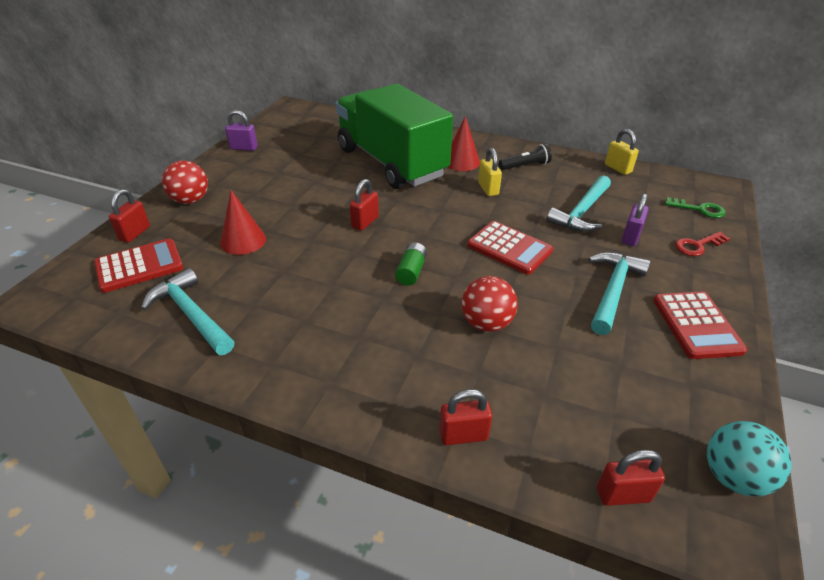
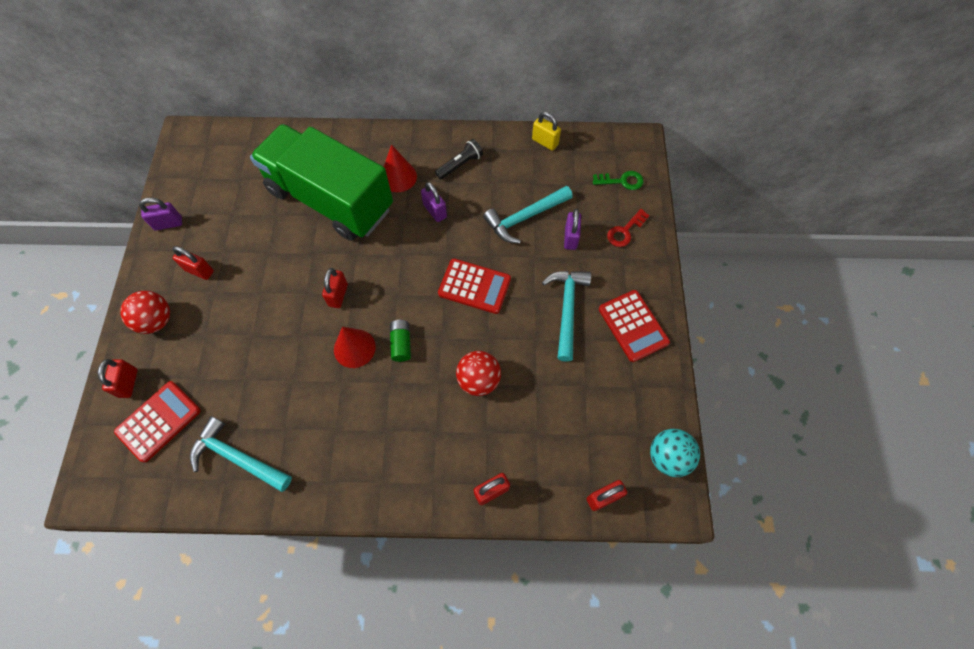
camera: 20 degrees left, 25 degrees up
(243, 241) = (237, 357): red cone -> red cone (354, 348)
(249, 179) = (199, 271): none -> red padlock
(488, 189) = (435, 211): yellow padlock -> purple padlock
(581, 212) = (524, 218): turquoise hammer -> turquoise hammer turned 45 degrees clockwise

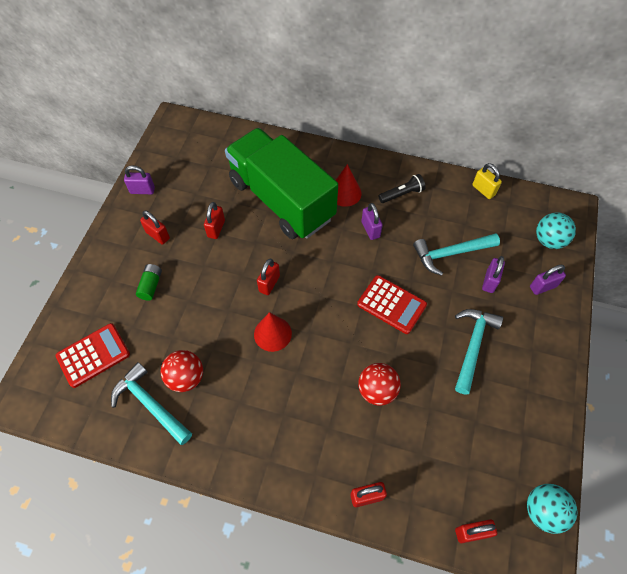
camera: 15 degrees right, 5 degrees down
(128, 383) = (77, 316): red padlock -> red padlock (216, 229)
(156, 320) = (113, 269): red ball -> red ball (186, 377)
(401, 343) = (314, 340): green battery -> green battery (151, 285)
(622, 181) = (549, 240): green key -> turquoise ball
(625, 231) = (542, 287): red key -> purple padlock
(633, 326) = (533, 376): red calculator -> none

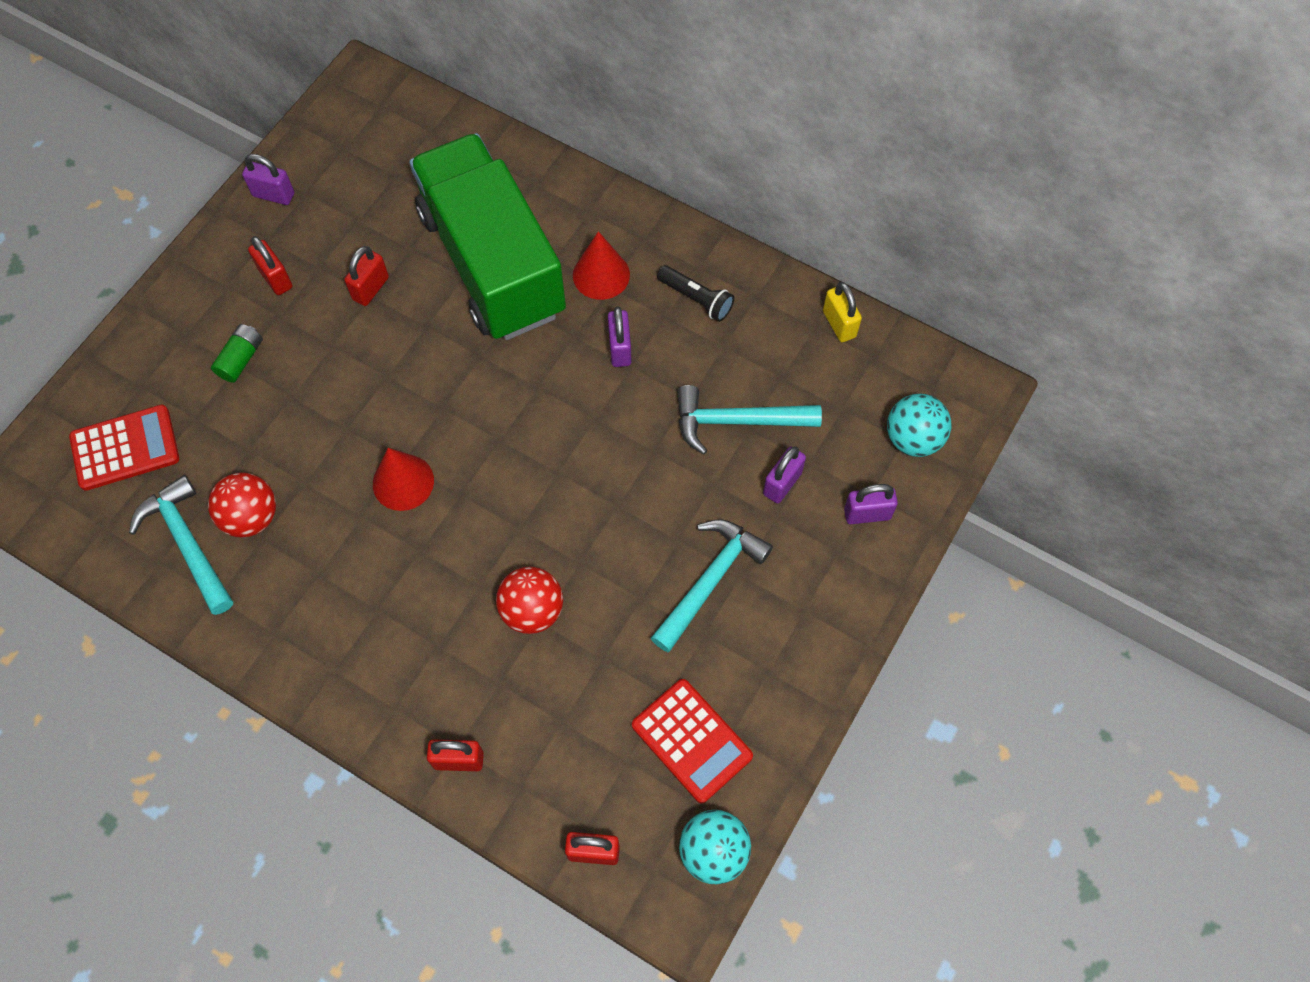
camera: 15 degrees right, 5 degrees up
(269, 283) = (424, 400): red padlock -> none
(391, 304) = (606, 482): red calculator -> red calculator (692, 740)
(402, 194) = (696, 299): black flashlight -> black flashlight turned 45 degrees clockwise

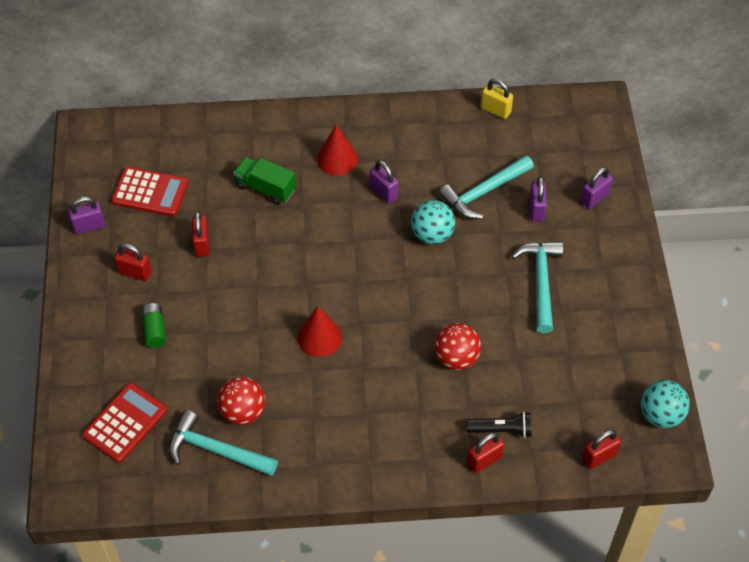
camera: 35 degrees left, 10 degrees down
(492, 263) = (265, 188): green truck -> green truck, size x0.41
(692, 740) = (602, 368): red calculator -> red calculator (150, 192)
(696, 299) = (404, 141): black flashlight -> black flashlight (501, 430)
(913, 438) = (586, 146): turquoise ball -> turquoise ball (432, 235)

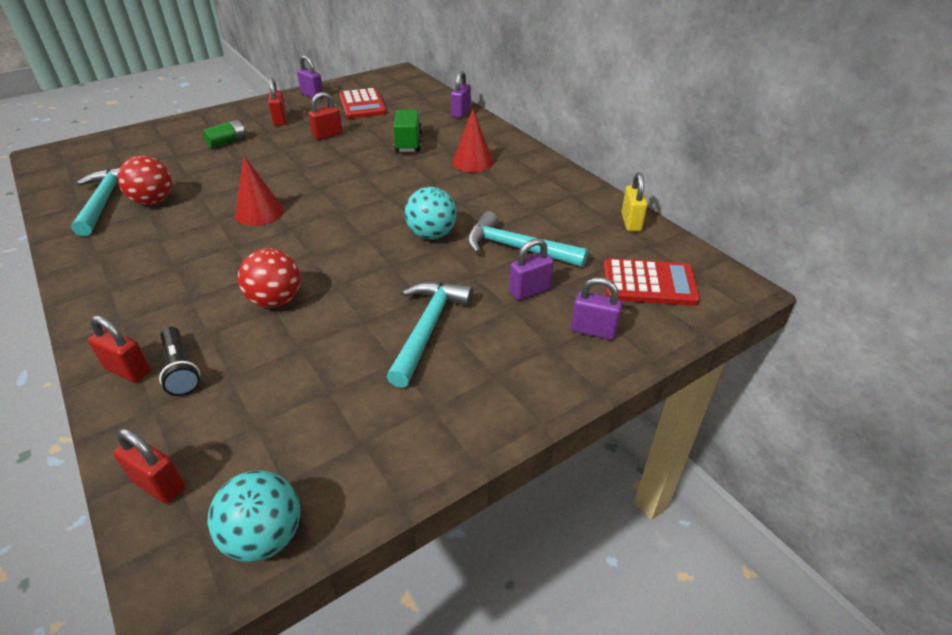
camera: 60 degrees right, 15 degrees down
(125, 423) = (125, 157): red calculator -> red calculator (649, 283)
(383, 192) = (458, 194): purple padlock -> purple padlock (461, 113)
(541, 282) = (428, 328): turquoise hammer -> turquoise hammer turned 45 degrees counterclockwise

